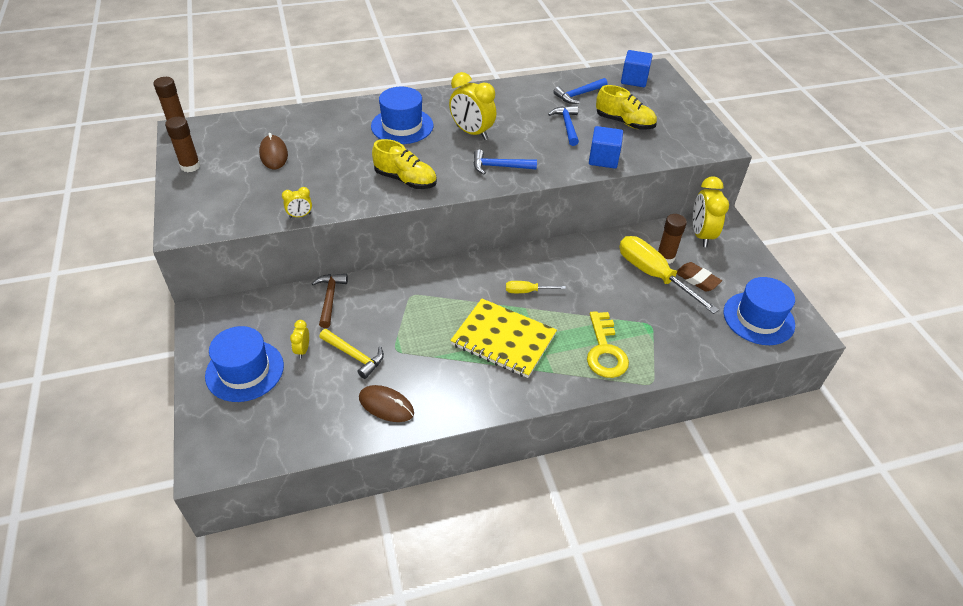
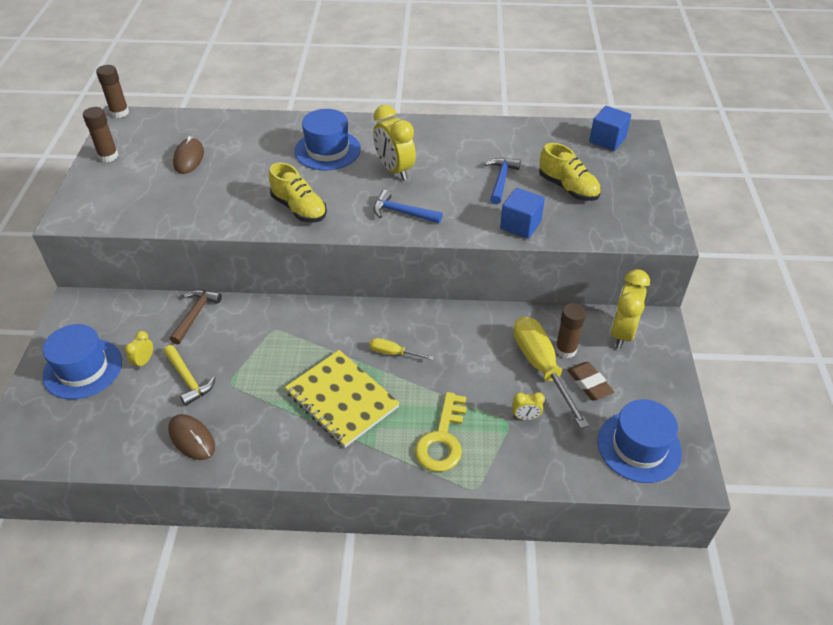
camera: 20 degrees right, 0 degrees up
(300, 216) = (179, 226): yellow clock -> yellow clock (525, 417)
(579, 95) = (534, 147): blue hammer -> none

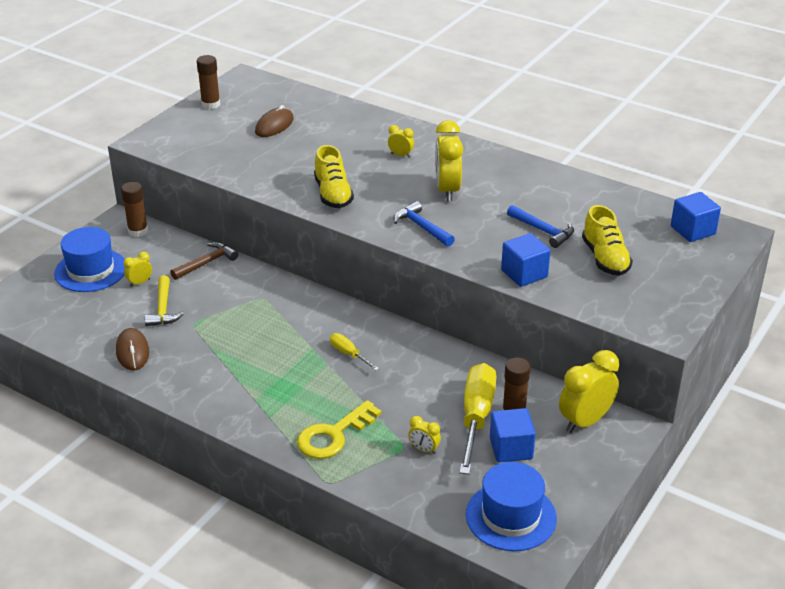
camera: 30 degrees right, 10 degrees down
(119, 112) = (247, 72): brown glue stick -> brown glue stick (138, 231)
(327, 150) = (400, 155): blue hat -> yellow clock
(342, 399) = (274, 371): yellow notebook -> none
(501, 180) = (543, 231): blue hammer -> blue hammer turned 90 degrees clockwise
(589, 383) = (511, 448): brown eraser -> blue cube

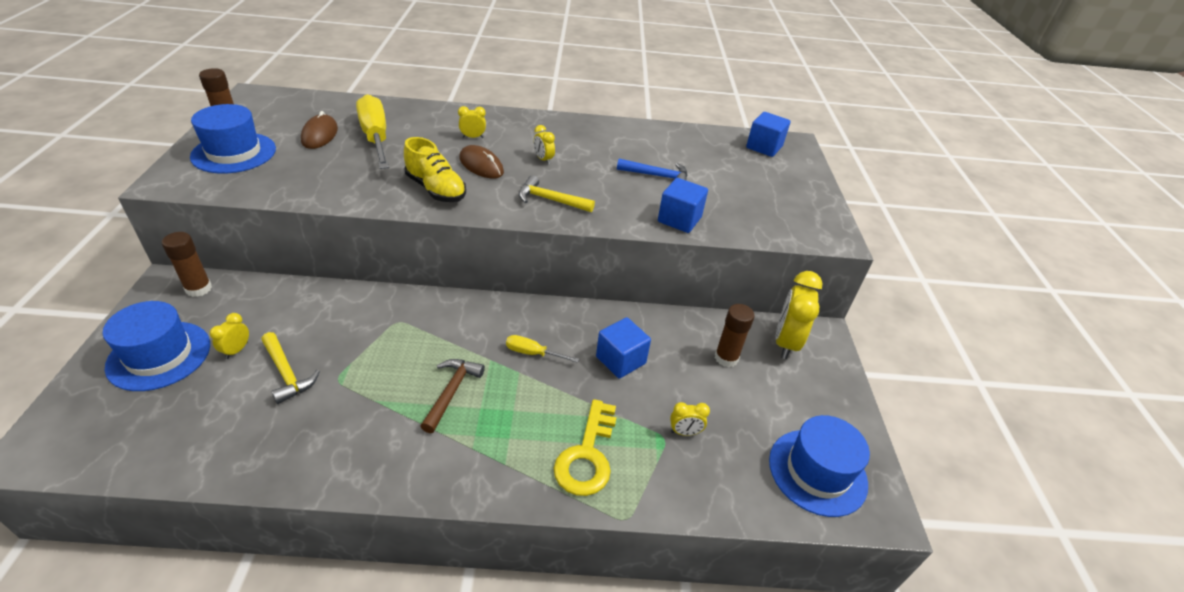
camera: 35 degrees left, 5 degrees up
(132, 352) = (278, 445): brown mouse -> brown mouse (481, 165)
(201, 127) = (234, 153): none -> blue hat
(206, 263) = (308, 301): brown hammer -> brown hammer (451, 392)
(422, 227) = (550, 200): blue hammer -> yellow hammer
(447, 190) = (543, 160): yellow clock -> yellow clock, size x0.49
(476, 417) = (700, 375): yellow screwdriver -> yellow screwdriver (375, 137)
(511, 448) = (755, 396): blue cube -> blue cube (620, 360)
(605, 258) = (727, 187): yellow shoe -> none

